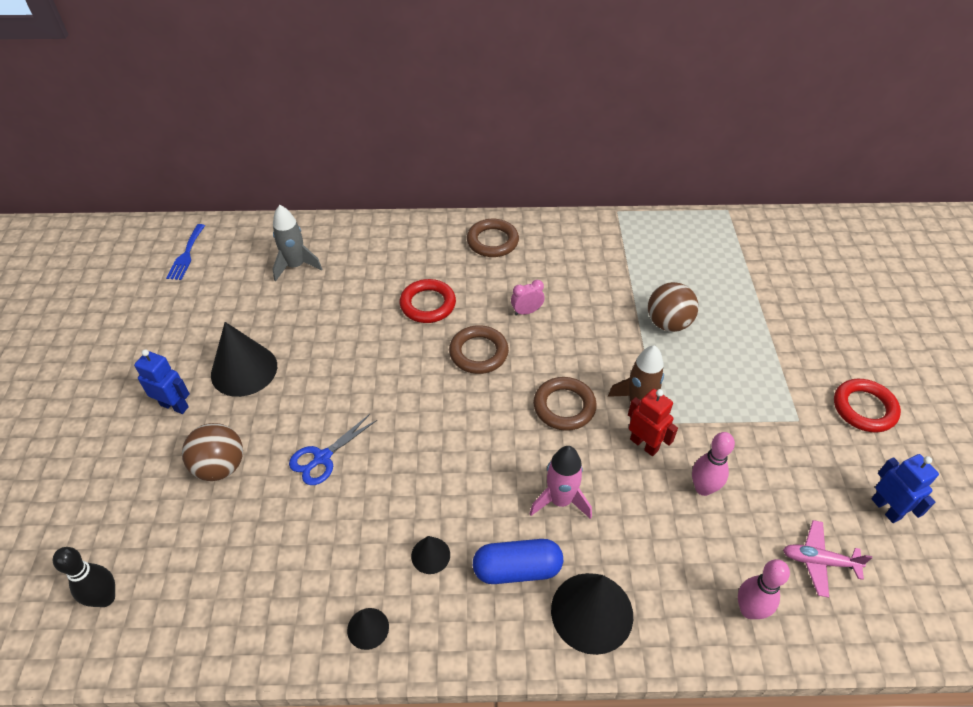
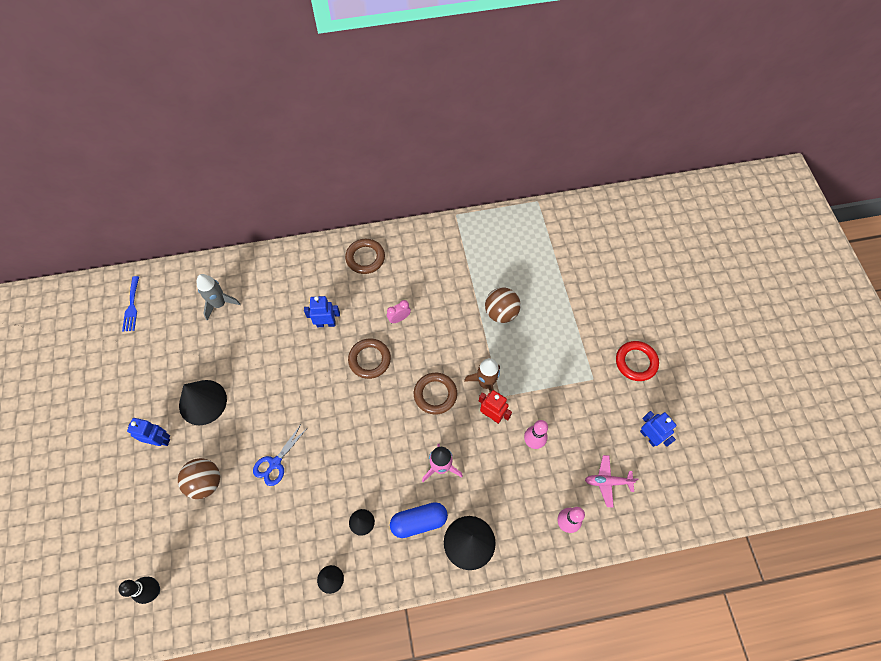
camera: 10 degrees left, 15 degrees up
(428, 304) = (326, 323): red ring -> blue robot

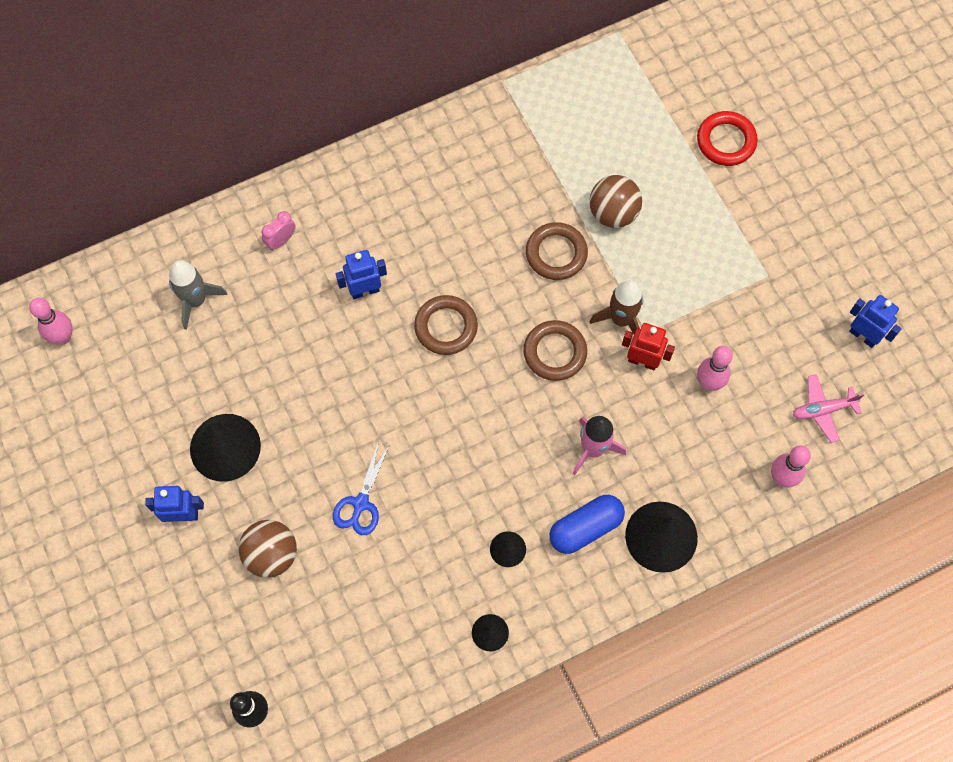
camera: 15 degrees left, 5 degrees up
(132, 306) = (63, 337): blue fork -> pink bowling pin
(365, 258) = (389, 179): brown ring -> brown ring (556, 253)
(399, 318) = (469, 257): pink clock -> pink clock (281, 240)
(636, 362) = (820, 237): red ring -> red ring (726, 141)

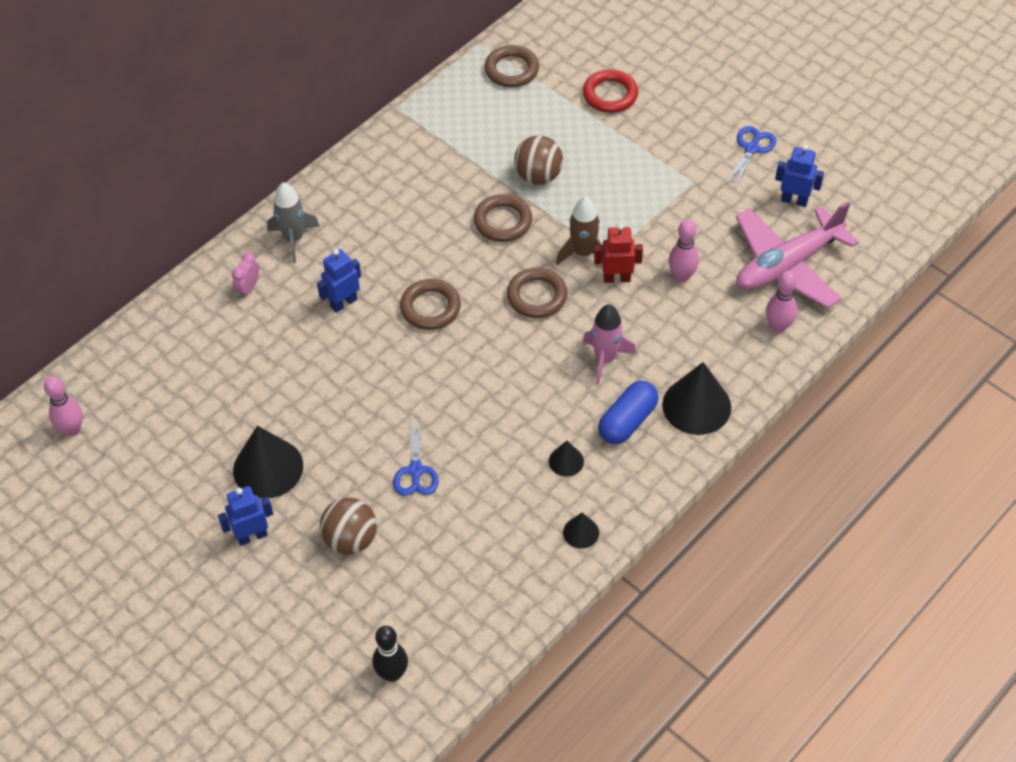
camera: 20 degrees left, 15 degrees down
(196, 301) = (188, 360): grey rocket -> grey rocket (294, 239)
(637, 76) = (511, 70): none -> brown ring
(823, 410) = (788, 265): pink plane -> pink plane, size x2.12
(845, 258) = (751, 149): none -> blue scissors

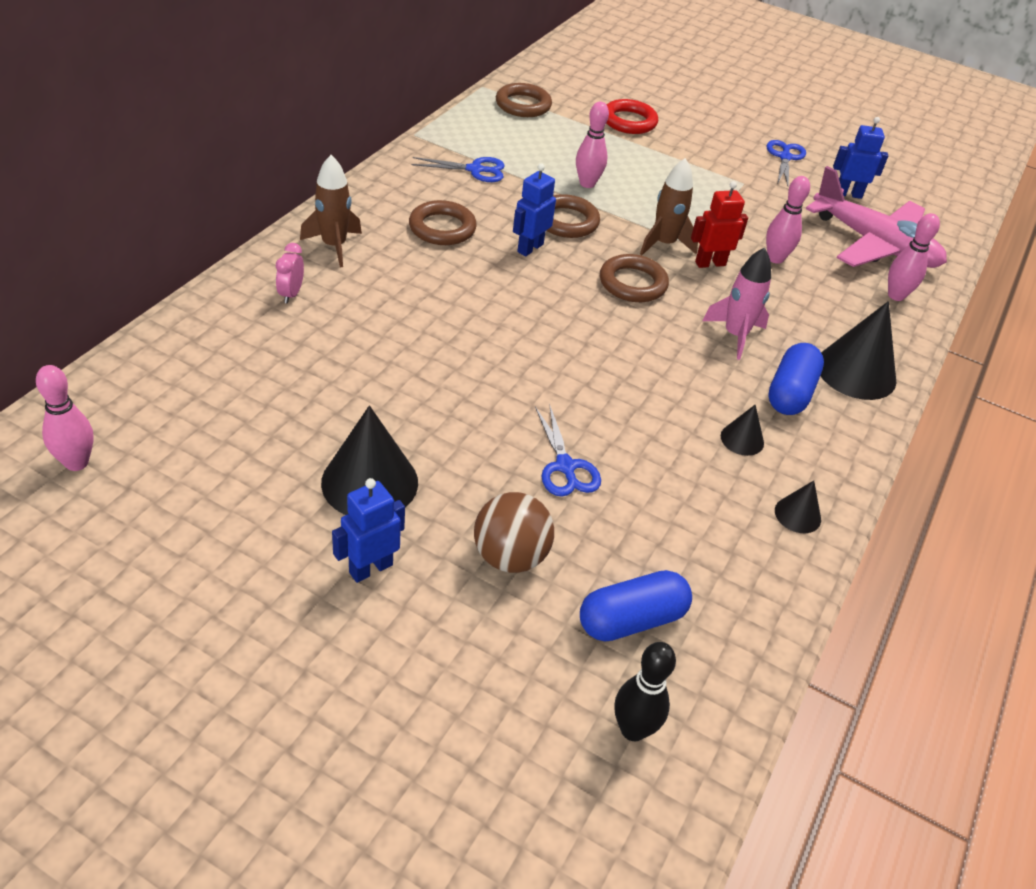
camera: 20 degrees left, 10 degrees down
(294, 239) = (334, 246): grey rocket -> brown rocket
(343, 303) = (413, 301): blue robot -> blue robot (530, 248)
(420, 598) = (631, 620): none -> blue capsule
(430, 308) = (518, 300): brown ring -> brown ring (442, 228)
(439, 155) = (475, 170): none -> blue scissors
(538, 176) = (587, 184): brown ball -> pink bowling pin
(788, 265) = (873, 244): pink plane -> pink plane turned 90 degrees counterclockwise

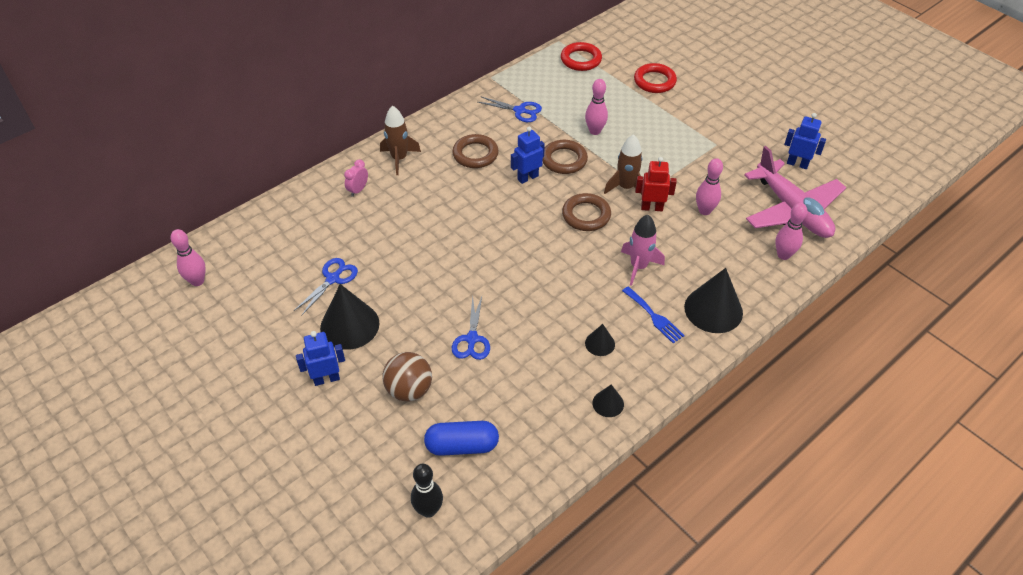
camera: 25 degrees right, 5 degrees up
(523, 105) = (581, 59): brown ring -> red ring
(785, 157) = (763, 125): blue scissors -> blue scissors (333, 279)
(790, 393) = (654, 317): blue capsule -> blue fork

